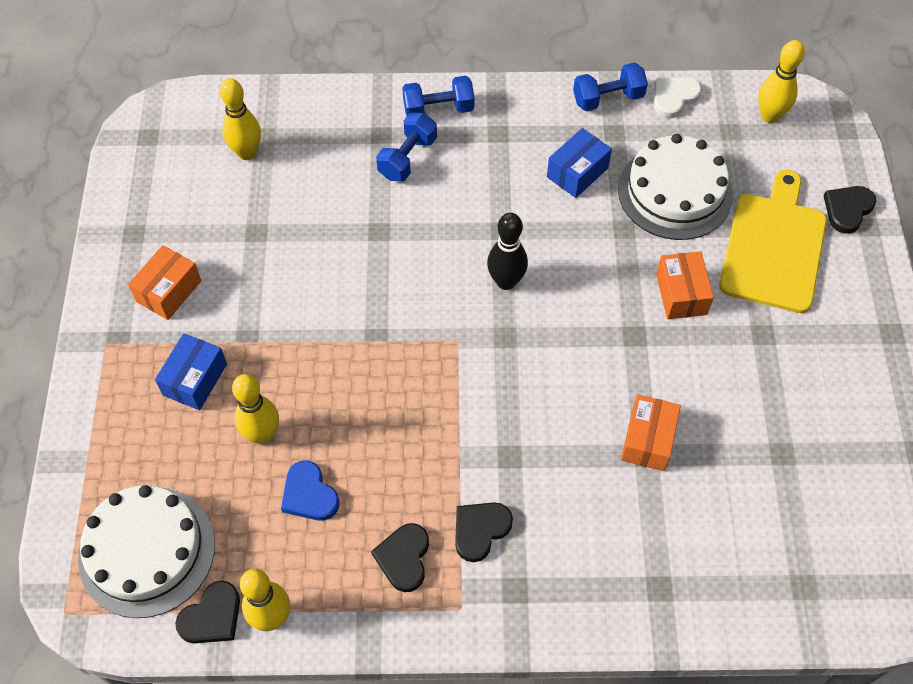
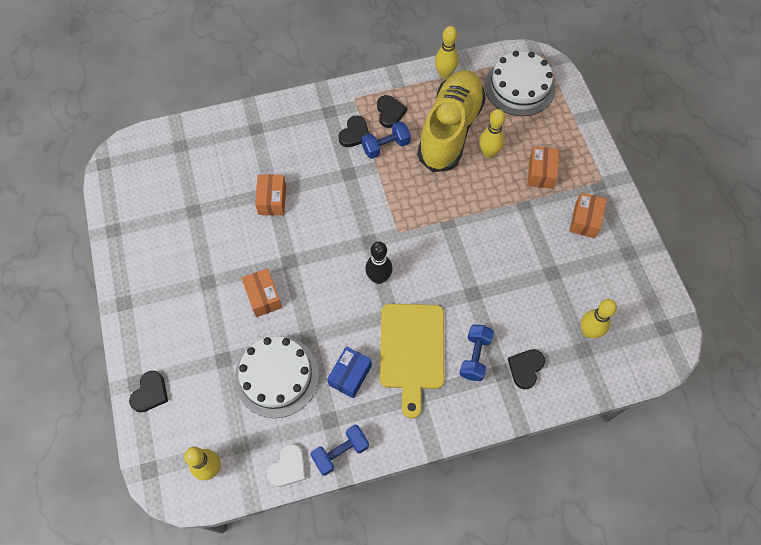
camera: 165 degrees right, 5 degrees up
(195, 379) = (541, 173): blue box -> orange box
(212, 616) = (473, 68): black heart -> black heart (525, 368)
(309, 494) = (450, 130): blue heart -> yellow shoe
(438, 109) = (467, 406): blue dumbbell -> blue dumbbell (385, 146)
(774, 247) = (203, 348): yellow cutting board -> yellow cutting board (412, 351)

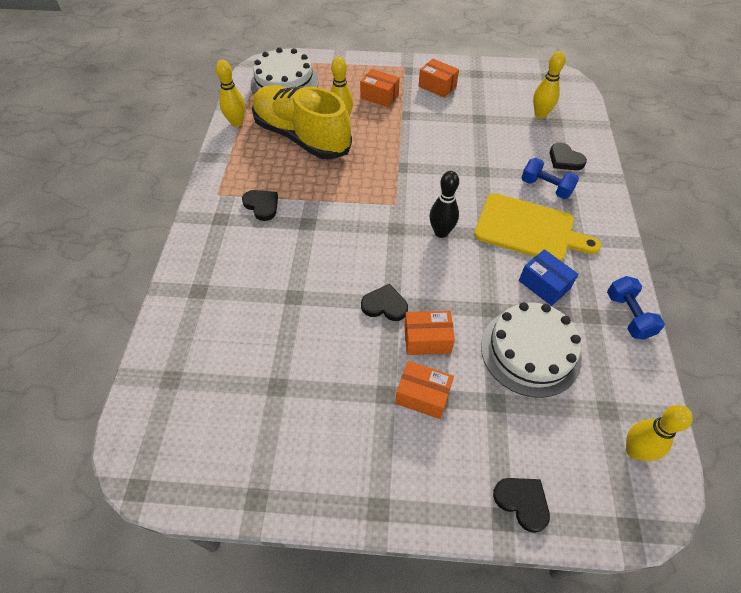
camera: 70 degrees left, 10 degrees down
(272, 200) = (305, 299): orange box -> orange box (423, 395)
(288, 467) = (640, 367): white heart -> none
(385, 146) = (292, 186): blue dumbbell -> none
(390, 112) = (254, 172): black heart -> black heart (385, 305)

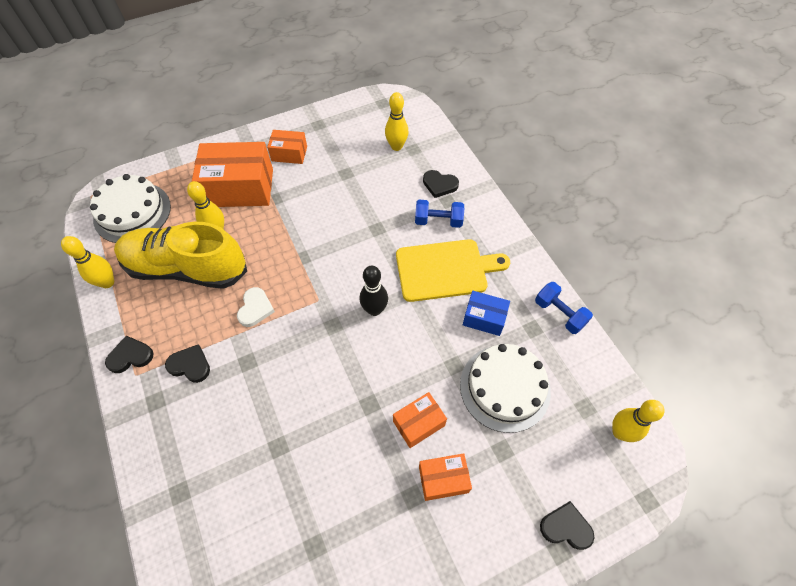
camera: 30 degrees left, 5 degrees up
(338, 188) = (255, 308): none -> white heart
(379, 96) = (239, 188): orange box -> orange box, size x1.91
(385, 305) = (365, 410): black heart -> black heart (130, 356)

